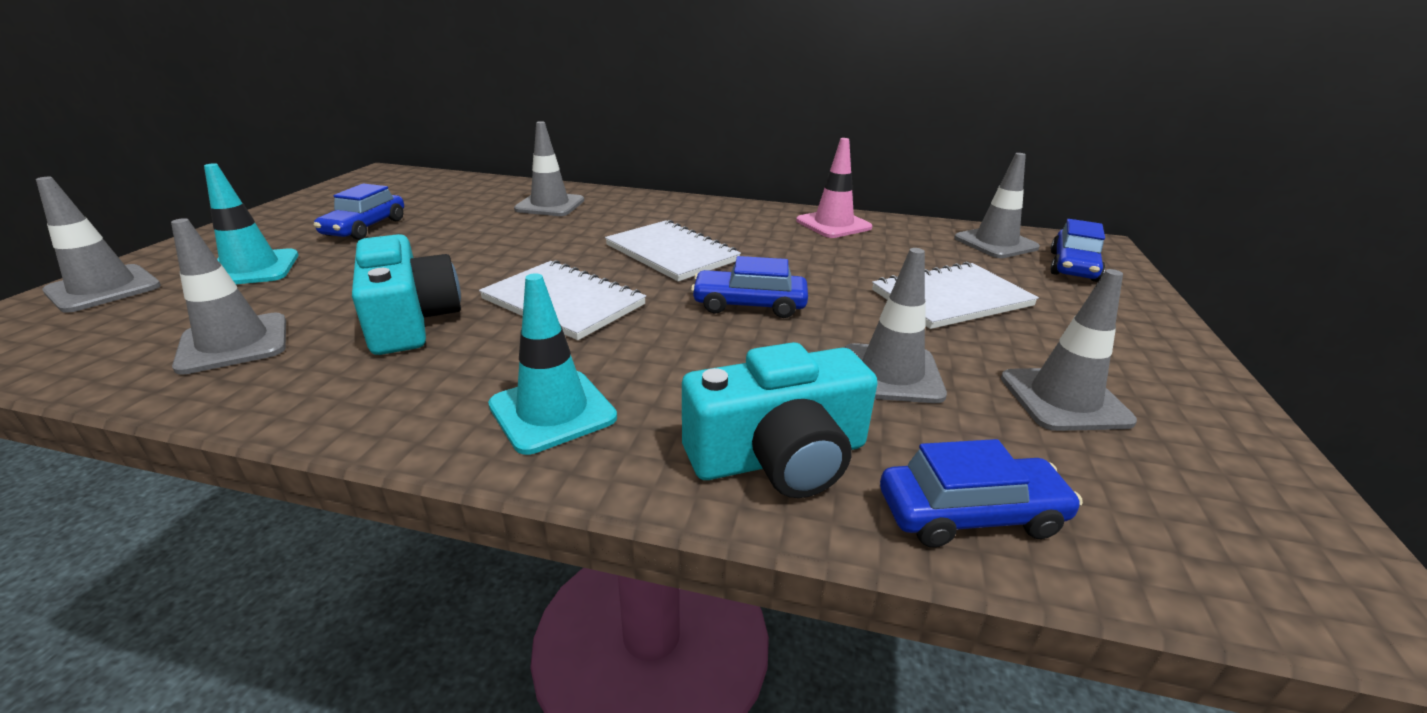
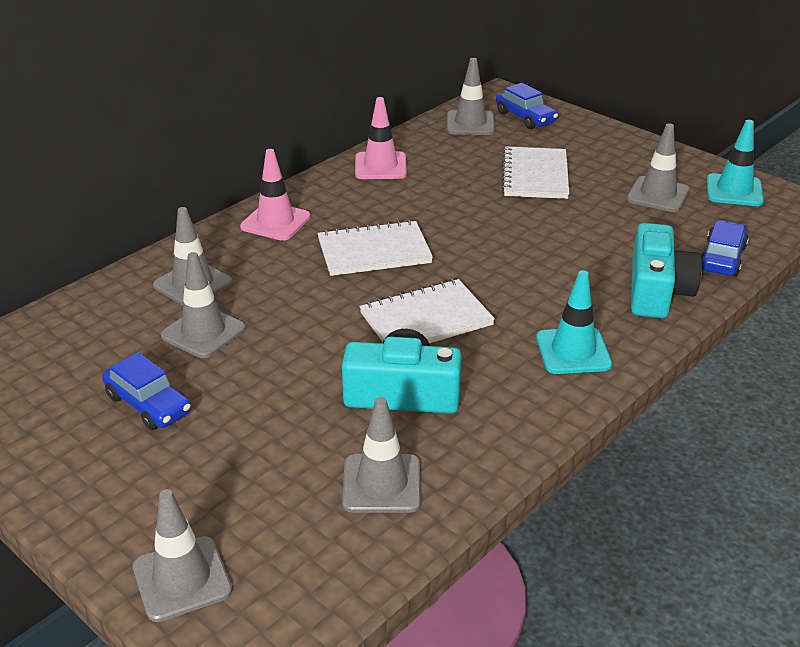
camera: 60 degrees left, 5 degrees up
(251, 269) = (209, 480): turquoise traffic cone -> turquoise traffic cone (734, 191)
(676, 209) = (275, 222): none -> pink traffic cone
(749, 305) = (489, 247): blue car -> none
(891, 374) = (605, 231): grey traffic cone -> grey traffic cone (203, 332)

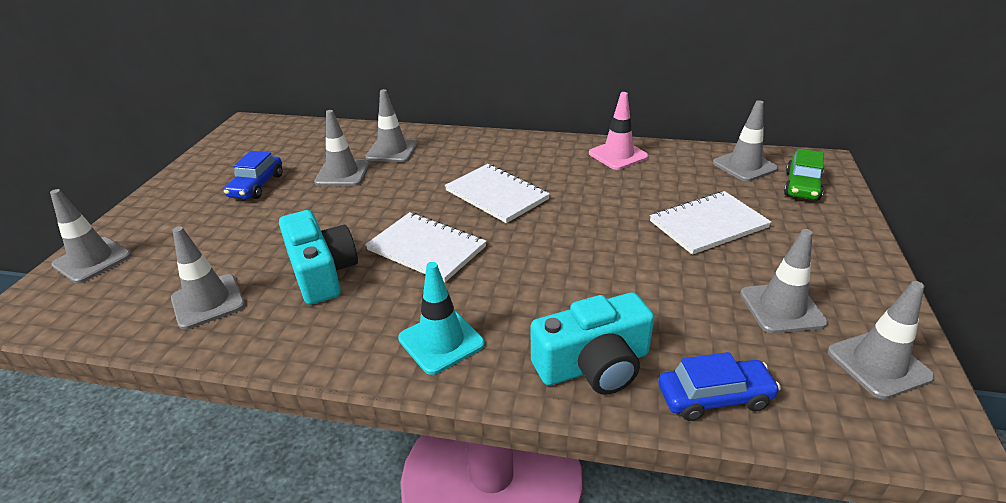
camera: 60 degrees right, 0 degrees up
(275, 222) = (493, 148): pink traffic cone -> none
(525, 117) = (802, 186): blue car -> green car
(734, 191) = (878, 364): turquoise traffic cone -> grey traffic cone

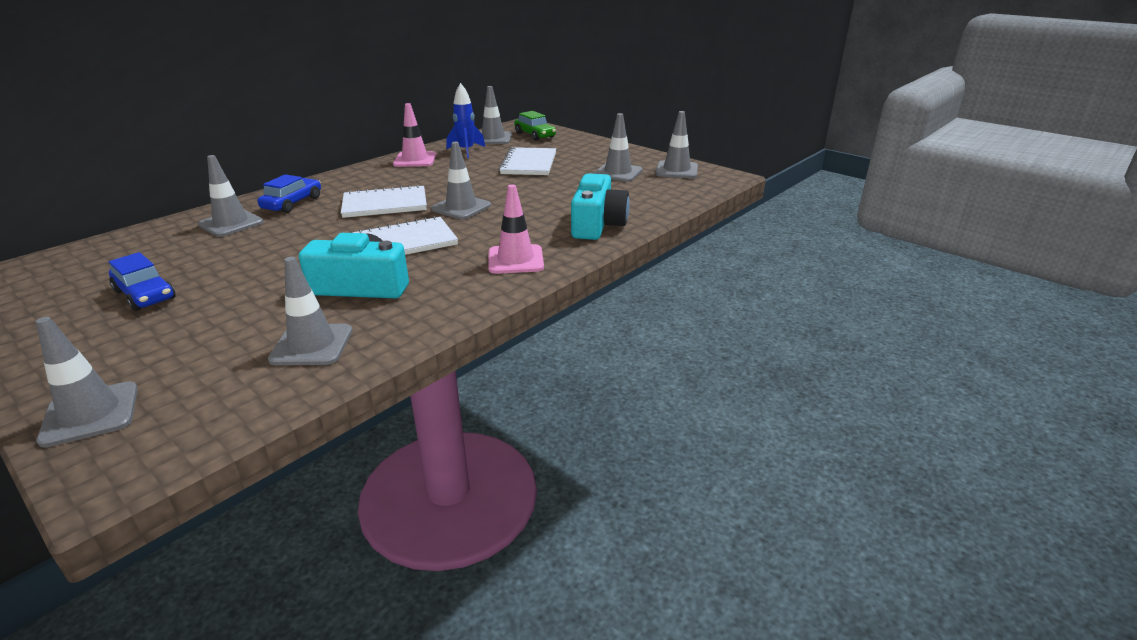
camera: 60 degrees left, 5 degrees down
(342, 173) = (221, 251): grey traffic cone -> grey traffic cone (461, 207)
(441, 341) = (515, 260): turquoise traffic cone -> pink traffic cone
(683, 169) = (466, 151): none -> blue rocket
(714, 397) = (655, 206): blue car -> blue car (292, 203)

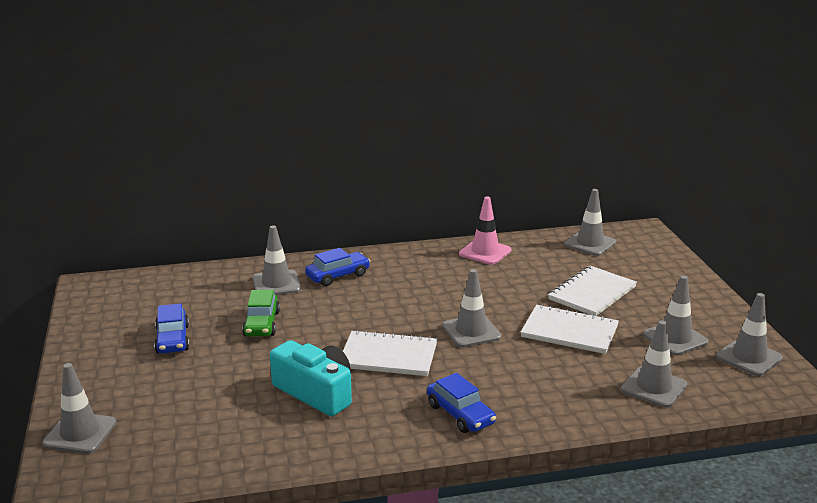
camera: 35 degrees right, 5 degrees down
(312, 345) = (238, 436): grey traffic cone -> grey traffic cone (654, 387)
(385, 204) = (409, 303): white notebook -> white notebook (569, 331)
(466, 151) = (545, 254): blue rocket -> none
(515, 260) = (460, 414): pink traffic cone -> blue car
(535, 135) = (640, 252): green car -> green car (262, 324)
(597, 224) = (578, 401): turquoise camera -> none

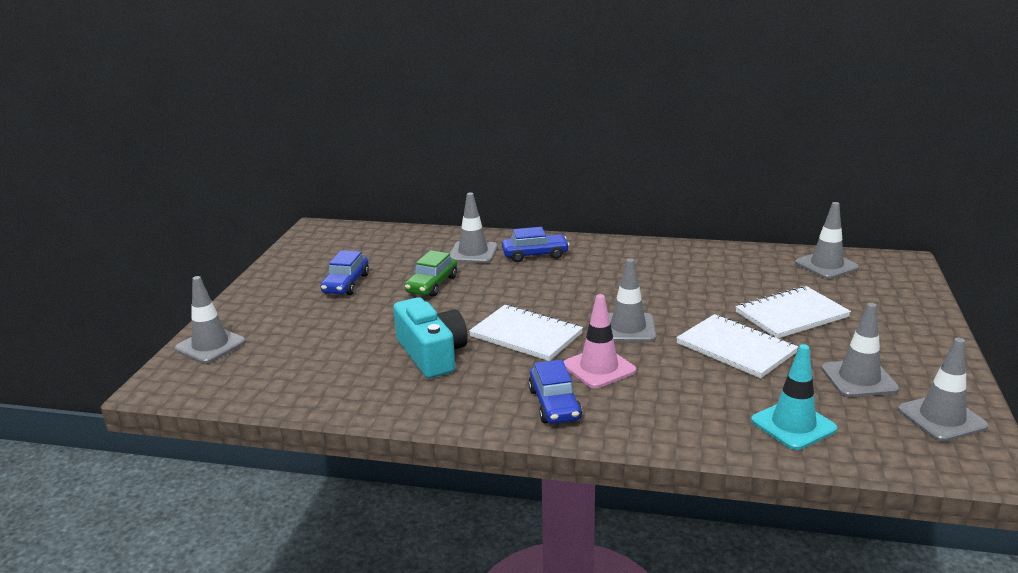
camera: 25 degrees right, 0 degrees up
(485, 252) = (700, 256): pink traffic cone -> pink traffic cone (599, 368)
(654, 387) = (793, 425): grey traffic cone -> turquoise traffic cone

